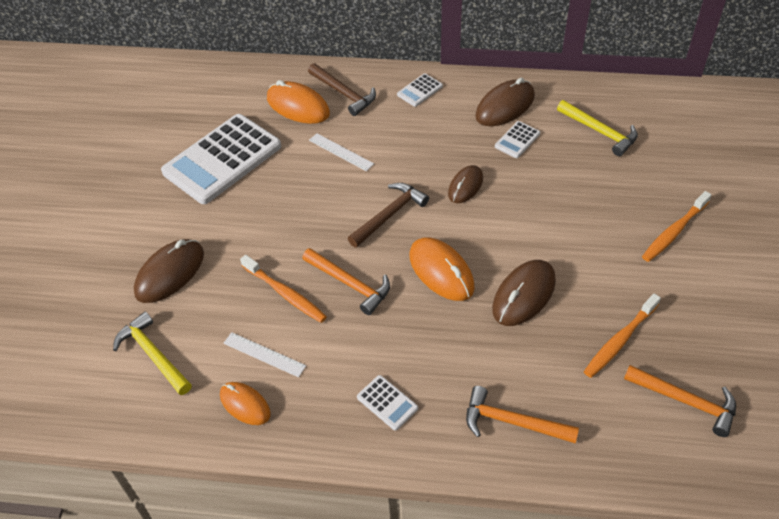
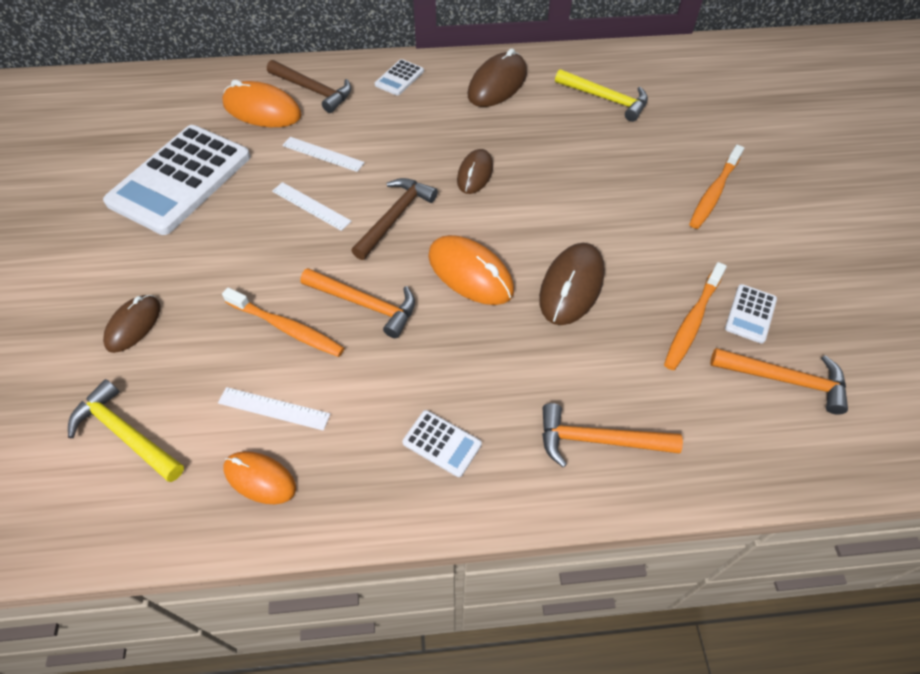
camera: 15 degrees left, 5 degrees up
(170, 273) = (133, 325): brown mouse -> brown mouse, size x0.65
(322, 196) = (311, 206): none -> white ruler
(517, 140) = (520, 118): white calculator -> white calculator (750, 314)

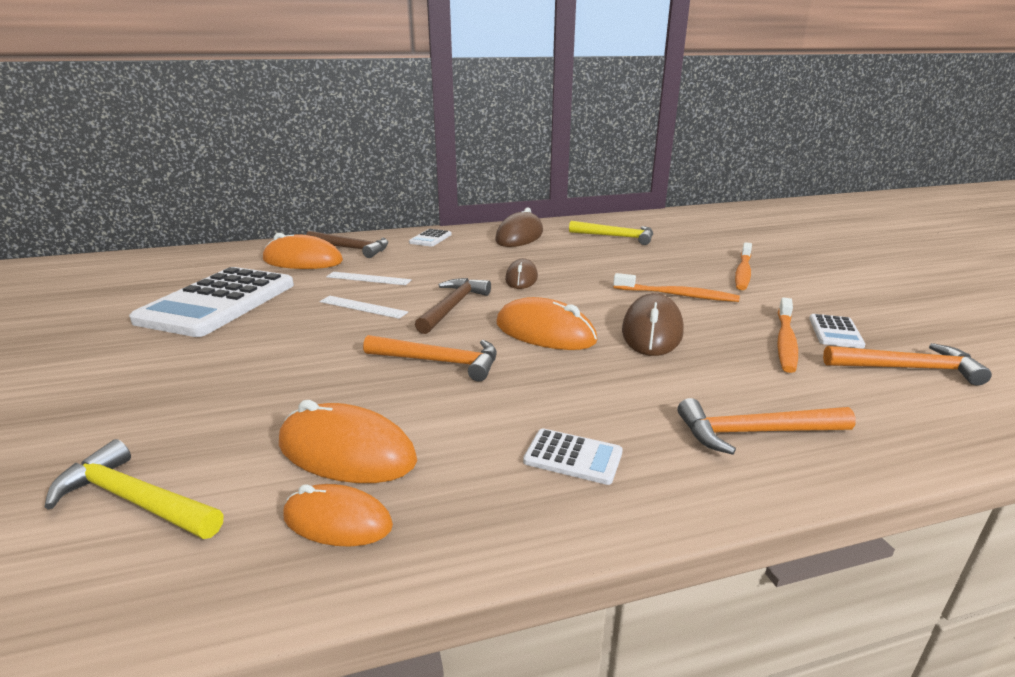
camera: 10 degrees left, 30 degrees down
(133, 325) = (156, 403): brown mouse -> none
(274, 408) = (347, 452): white ruler -> orange mouse
(287, 328) = (352, 386): orange toothbrush -> orange toothbrush (677, 295)

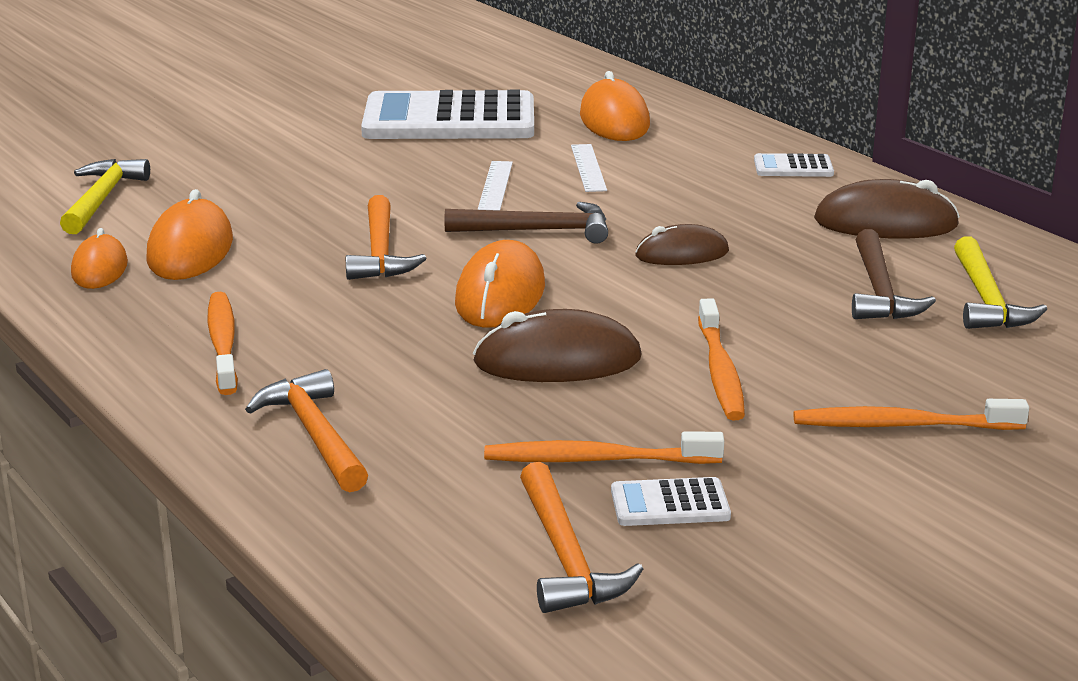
camera: 70 degrees right, 0 degrees up
(352, 249) = (690, 133): brown hammer -> brown hammer (879, 291)
(573, 457) = (223, 343): white calculator -> orange toothbrush

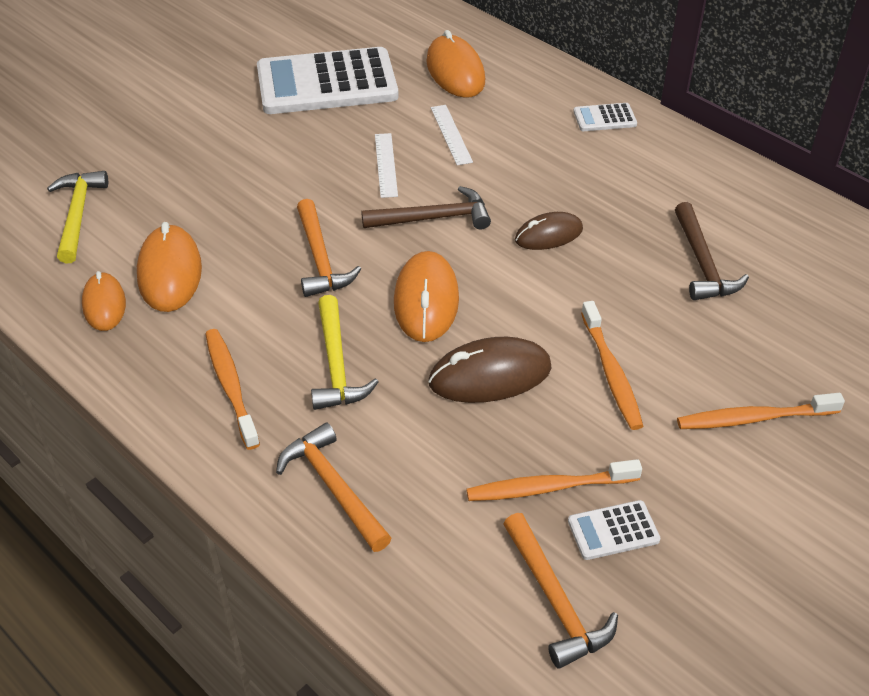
camera: 10 degrees left, 20 degrees up
(885, 223) = (688, 181): brown mouse -> none
(986, 300) = (780, 265): yellow hammer -> yellow hammer (336, 365)

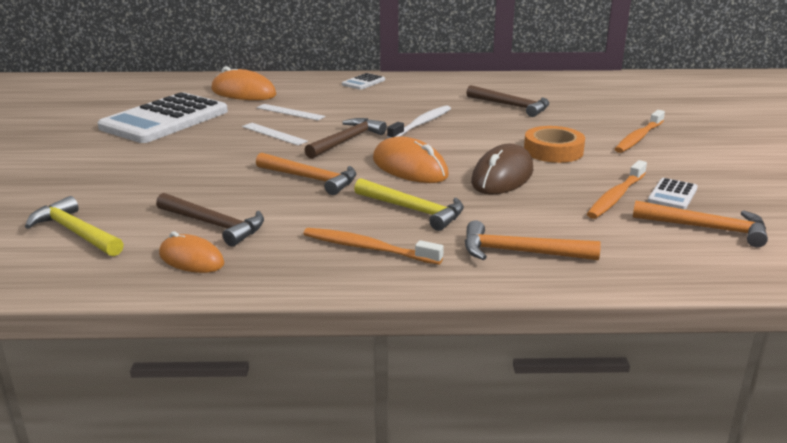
camera: 45 degrees left, 20 degrees down
(170, 272) = (214, 225): orange mouse -> brown hammer
(548, 235) = (421, 124): brown mouse -> white toothbrush
(611, 373) = (553, 151): orange toothbrush -> orange tape

